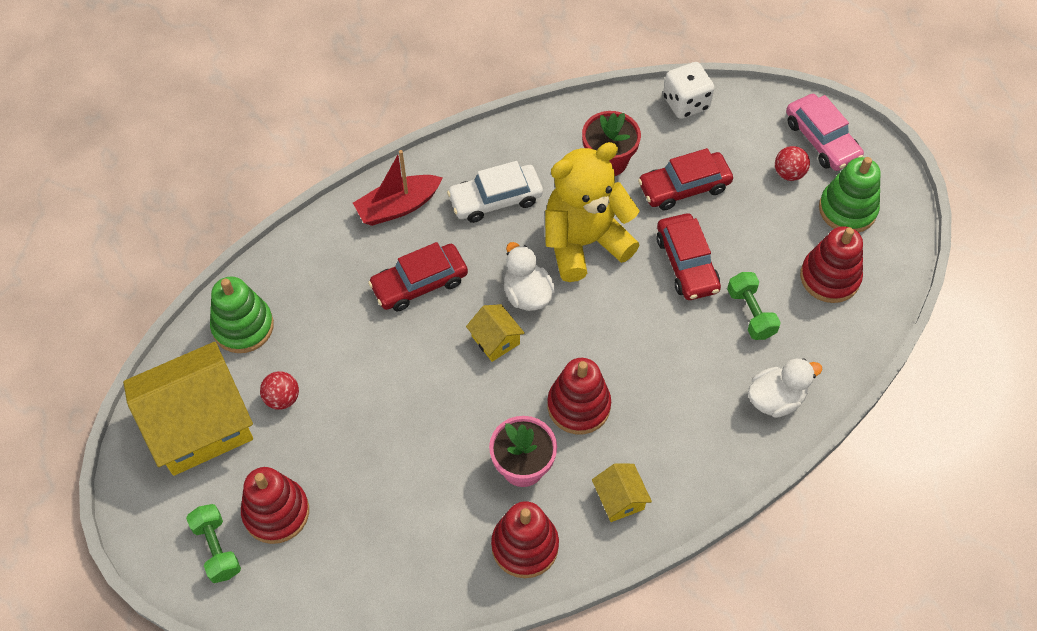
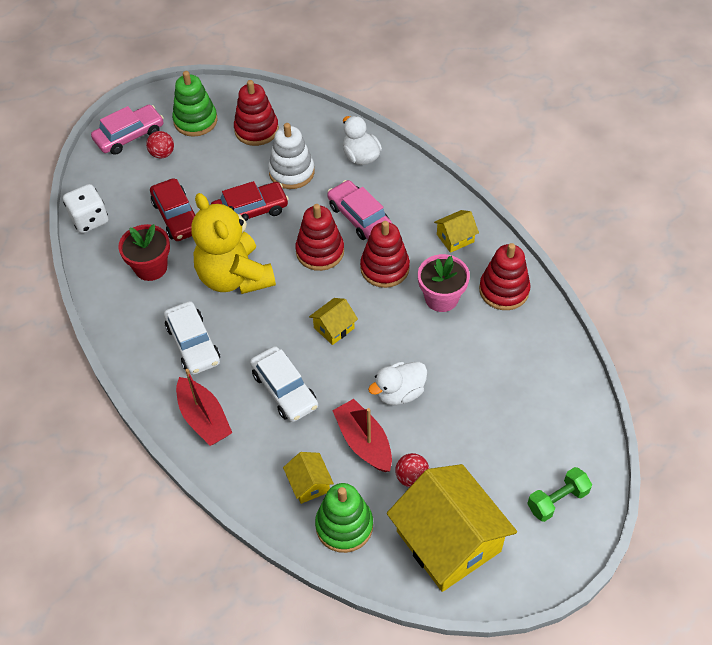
camera: 95 degrees left, 5 degrees down
(276, 512) = (516, 461): red stacking toy -> red stacking toy (320, 251)
(298, 298) = (309, 484): none -> yellow house
(337, 355) = (364, 442): none -> red boat
(419, 283) = (284, 390): red car -> white car
(527, 294) = (288, 311): white duck -> white duck (399, 393)
(667, 386) = (359, 217): none -> pink car
(750, 313) = (291, 172): green dumbbell -> white stacking toy

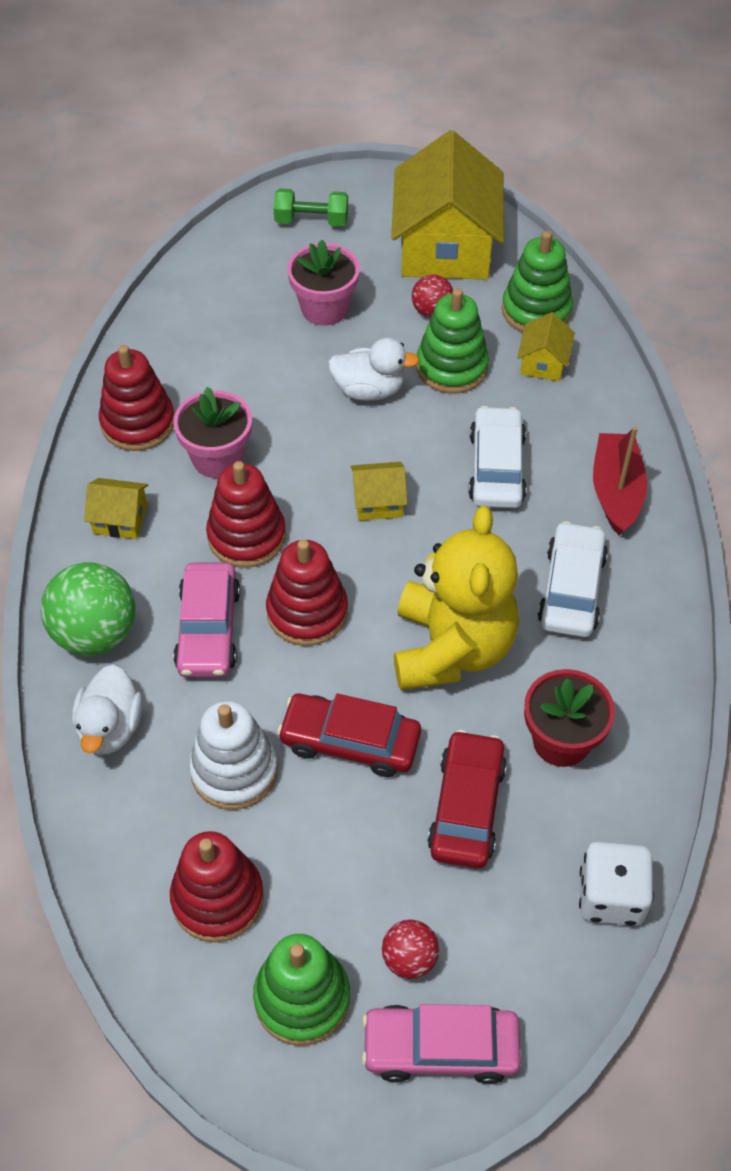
camera: 145 degrees left, 0 degrees up
(364, 442) = (452, 367): red boat -> green stacking toy
(408, 185) = (95, 633): none -> green ball
(479, 433) = (324, 308): none -> pink flower pot

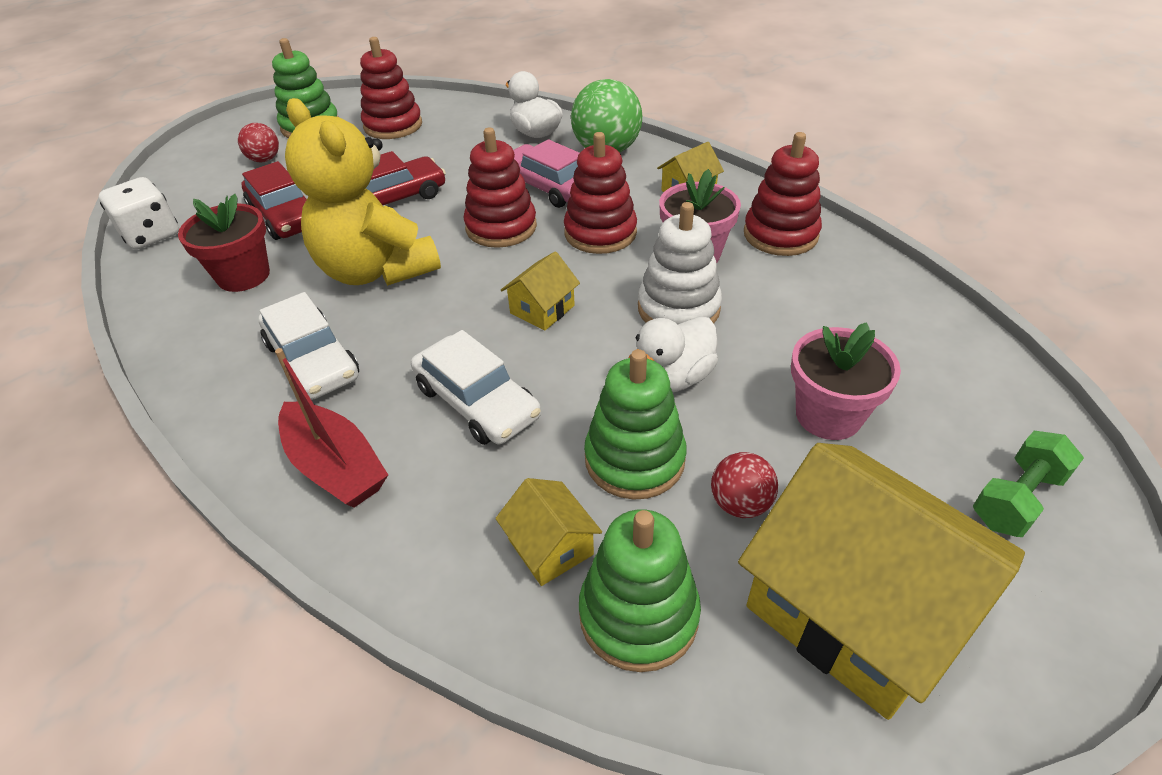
camera: 135 degrees right, 10 degrees down
(234, 770) = (446, 156): white stacking toy -> white stacking toy (678, 308)
(440, 1048) = (219, 148): pink car -> none

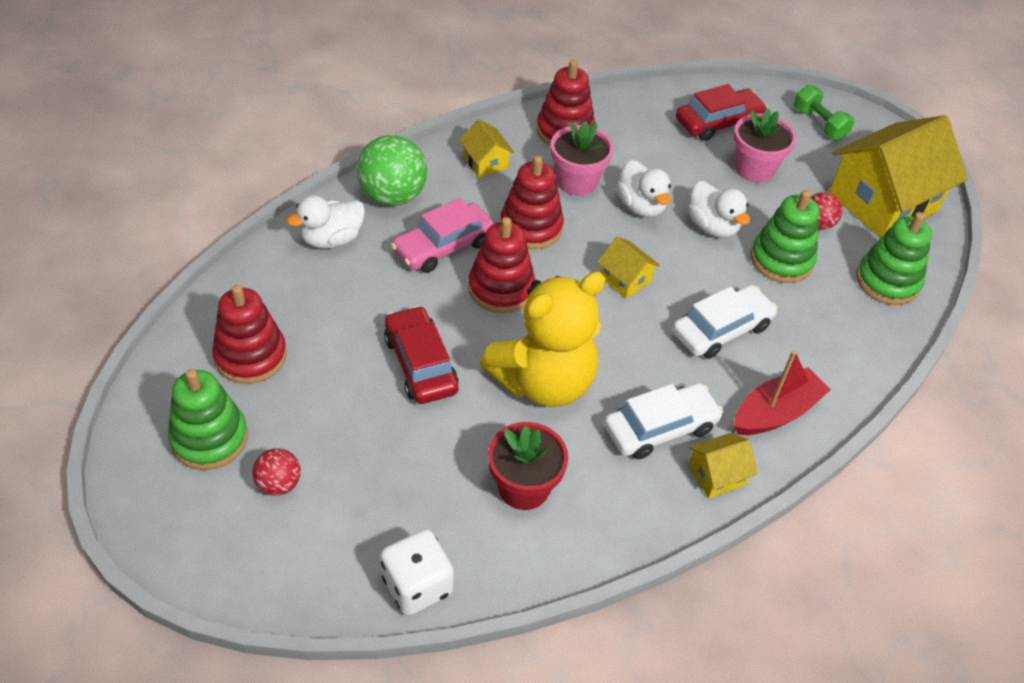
camera: 85 degrees left, 5 degrees up
(285, 216) = (422, 457): red car -> red car (718, 122)
(550, 547) = (844, 309): yellow house -> yellow house (717, 475)
(678, 308) = (641, 206): white stacking toy -> white duck

